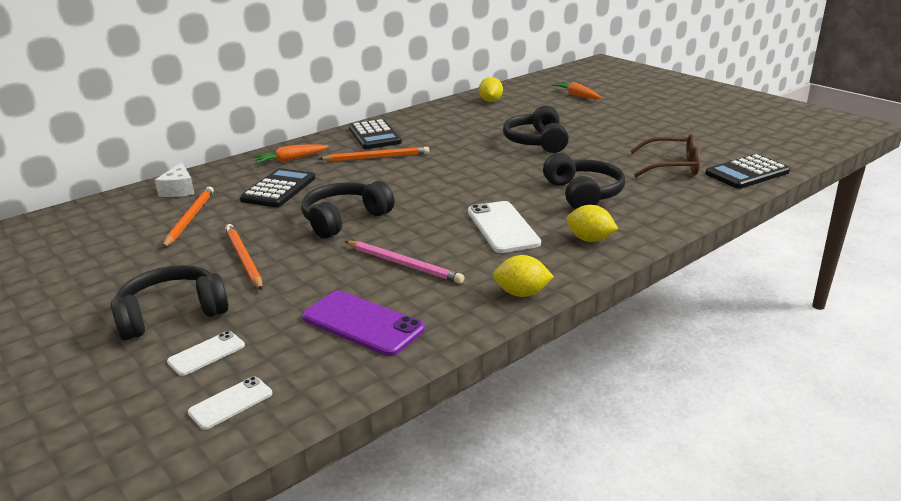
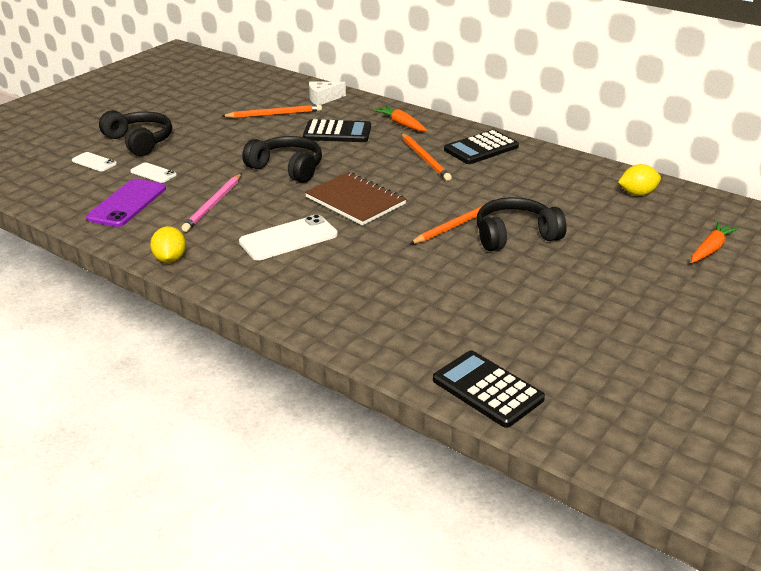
camera: 75 degrees right, 5 degrees up
(231, 403) = (43, 180): white phone -> white phone (153, 173)
(243, 259) = (214, 146): orange pencil -> orange pencil (457, 224)
(442, 192) = (355, 201): none -> brown notebook
(583, 194) = (378, 274): black headphones -> none
(590, 239) = (272, 284): yellow lemon -> none
(672, 166) = (483, 330): brown glasses -> none

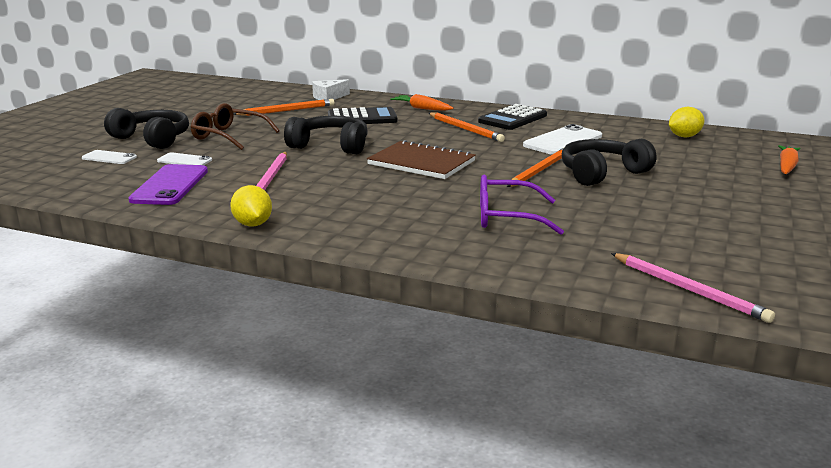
camera: 15 degrees left, 10 degrees down
(205, 145) = (229, 136): none -> brown glasses
(288, 238) = (374, 196): white phone -> white phone (563, 141)
(388, 281) = (507, 217): none -> purple glasses
(487, 389) = (688, 289): black calculator -> pink pencil

